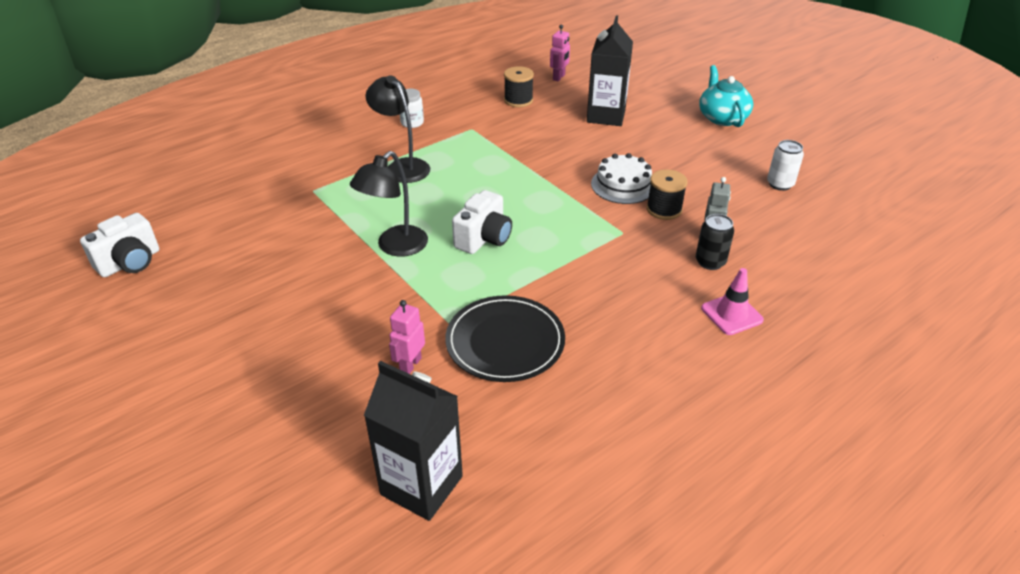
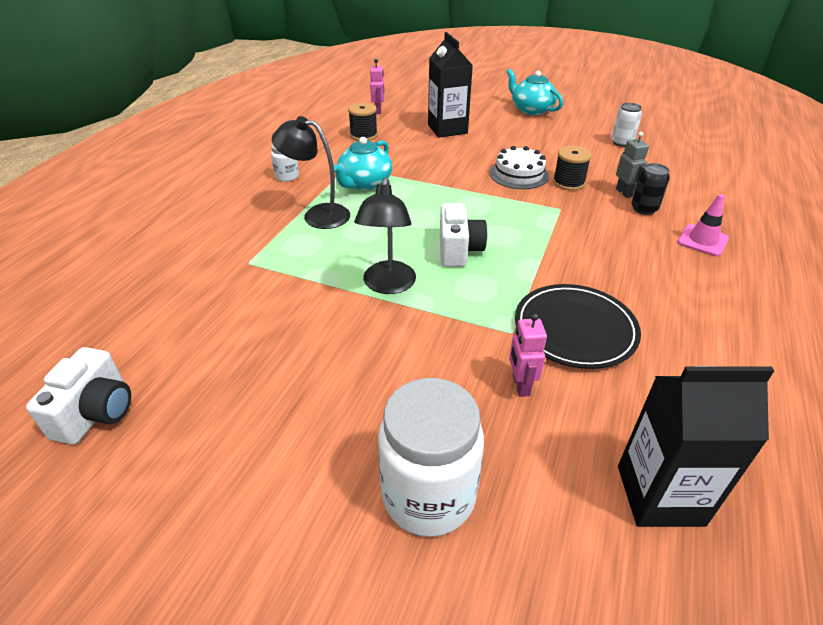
camera: 30 degrees left, 0 degrees up
(267, 406) = (428, 496): none -> white jar
(470, 149) = (364, 183): none -> turquoise teapot

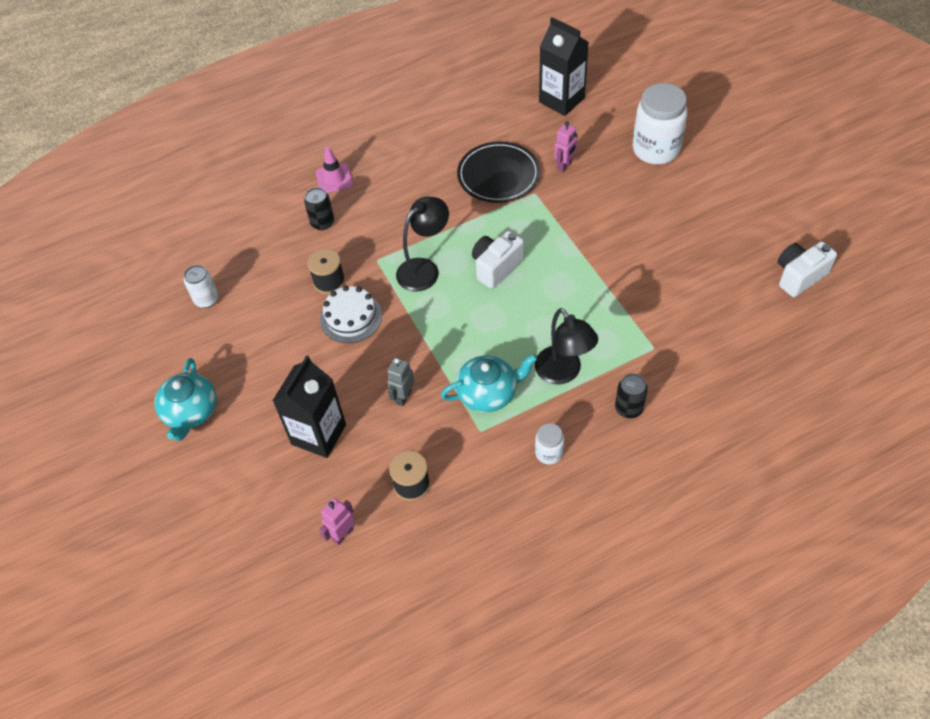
camera: 135 degrees left, 15 degrees up
(243, 219) = (628, 408): none -> black can
(388, 285) = (573, 267): black lamp -> black lamp (424, 269)
(624, 193) = (308, 245): grey robot -> grey robot (403, 397)

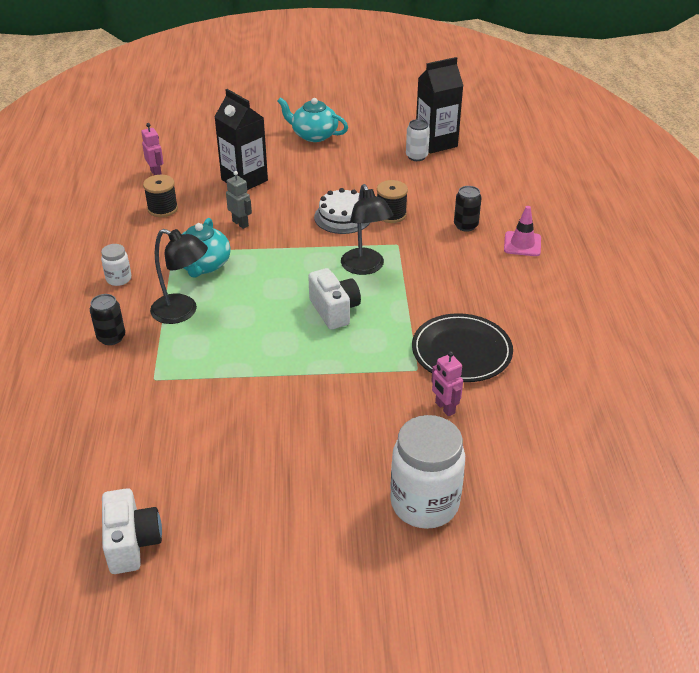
camera: 110 degrees right, 15 degrees down
(561, 100) = (566, 448): black carton -> black carton (436, 143)
(563, 373) = (182, 312): black lamp -> black lamp turned 150 degrees counterclockwise

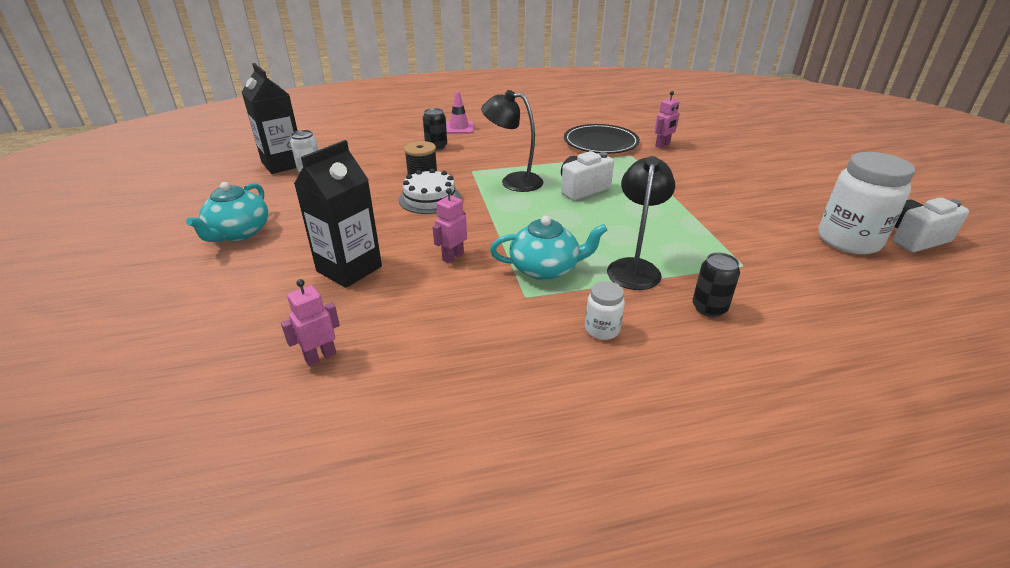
camera: 100 degrees left, 5 degrees down
(162, 209) = (426, 327): black spool -> none
(240, 223) = (452, 257): grey robot -> pink robot
(365, 267) = (513, 181): black lamp -> black lamp turned 135 degrees counterclockwise
(424, 503) = (750, 147): white jar -> white jar (848, 241)

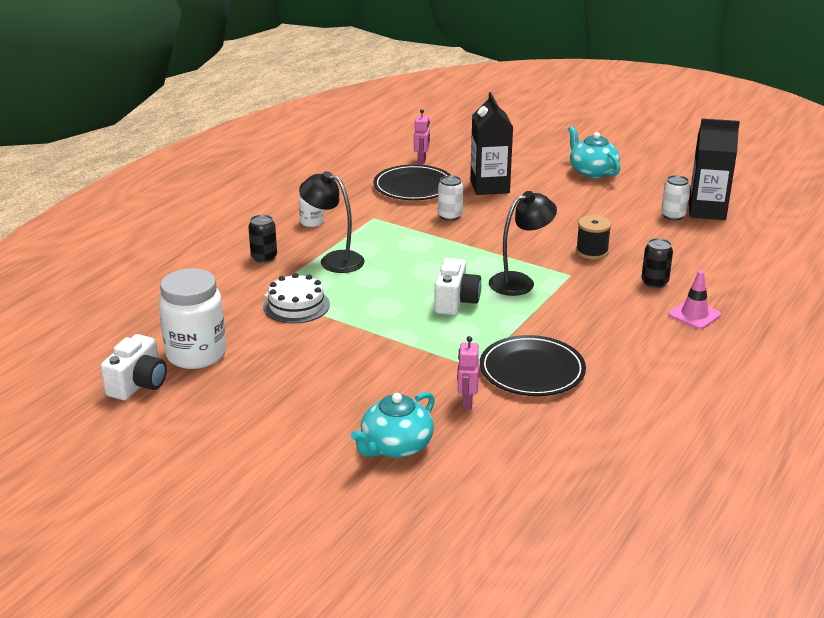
camera: 135 degrees right, 5 degrees down
(412, 316) = (413, 186): none -> black plate
(430, 198) = (544, 239): white cake -> white cake (296, 305)
(452, 257) = (450, 216): pink robot -> white can
(545, 269) = (386, 235): turquoise teapot -> turquoise teapot (395, 446)
(634, 267) = (334, 260): black lamp -> black lamp turned 150 degrees clockwise

